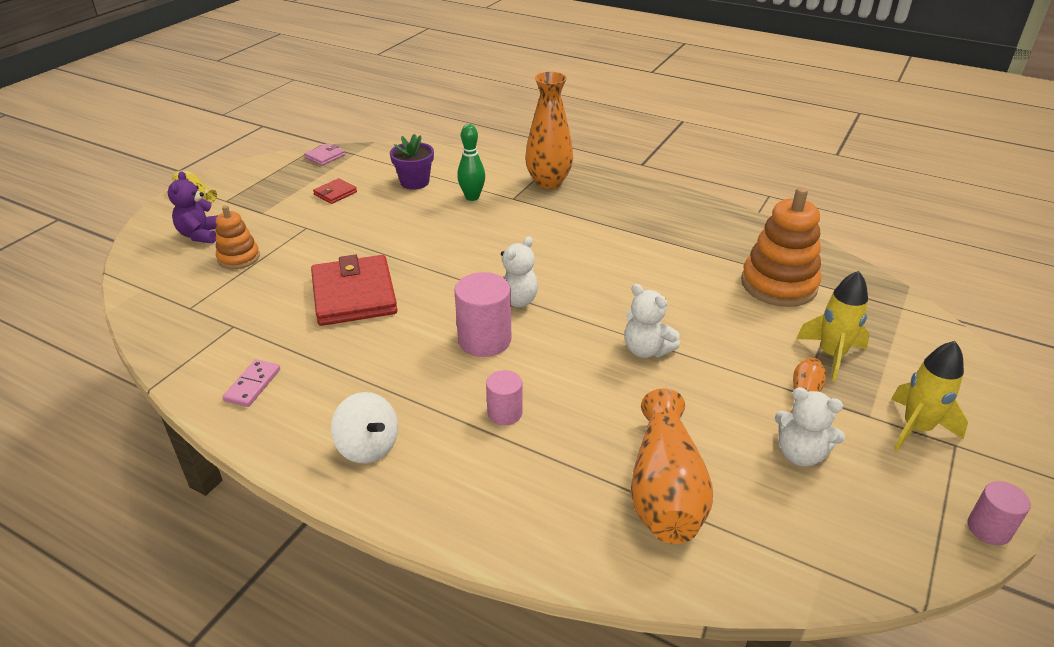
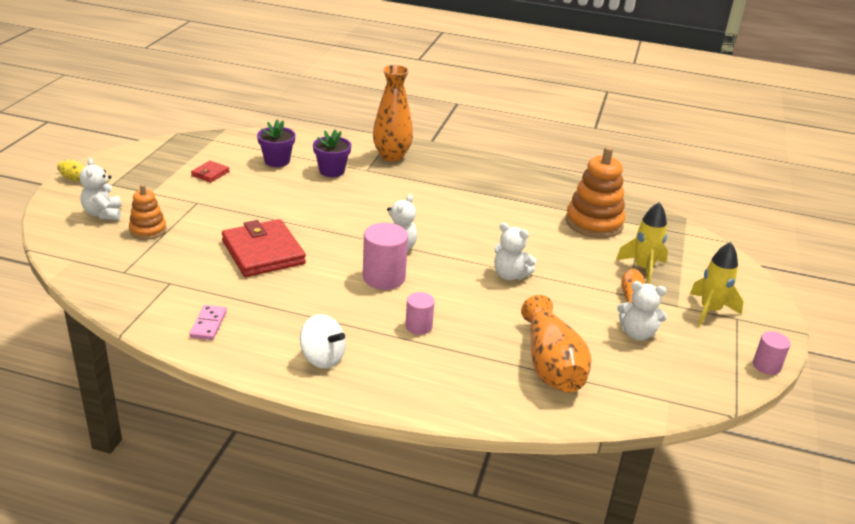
camera: 15 degrees left, 5 degrees down
(200, 235) = (103, 214): purple teddy bear -> white teddy bear
(325, 156) = (186, 143): pink wallet -> none
(472, 197) = (332, 171): green bowling pin -> purple flower pot

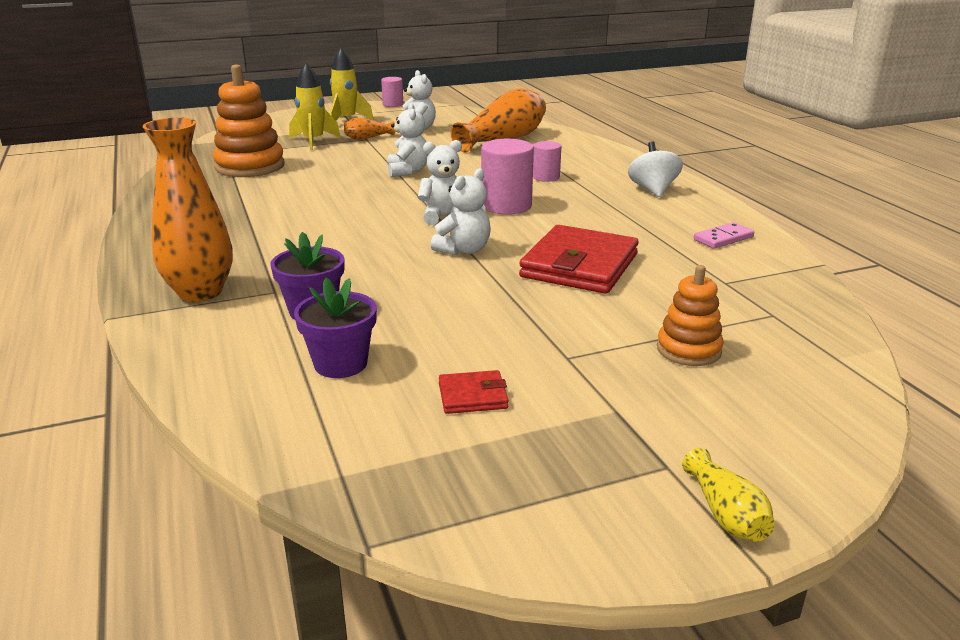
camera: 125 degrees left, 5 degrees down
(103, 214) = (736, 409): white teddy bear -> white teddy bear (464, 250)

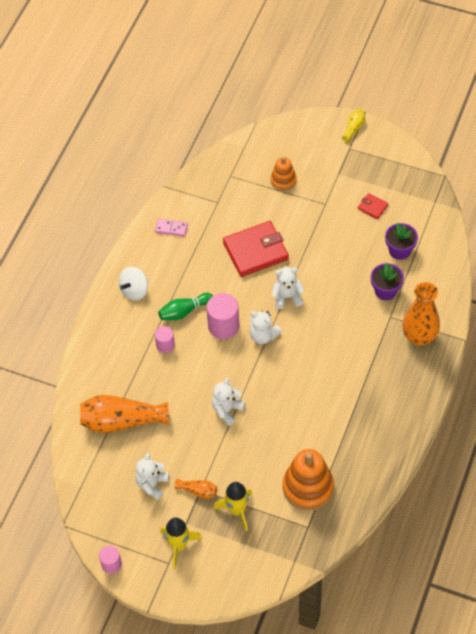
camera: 135 degrees left, 30 degrees up
(571, 198) = (184, 311): none -> green bowling pin

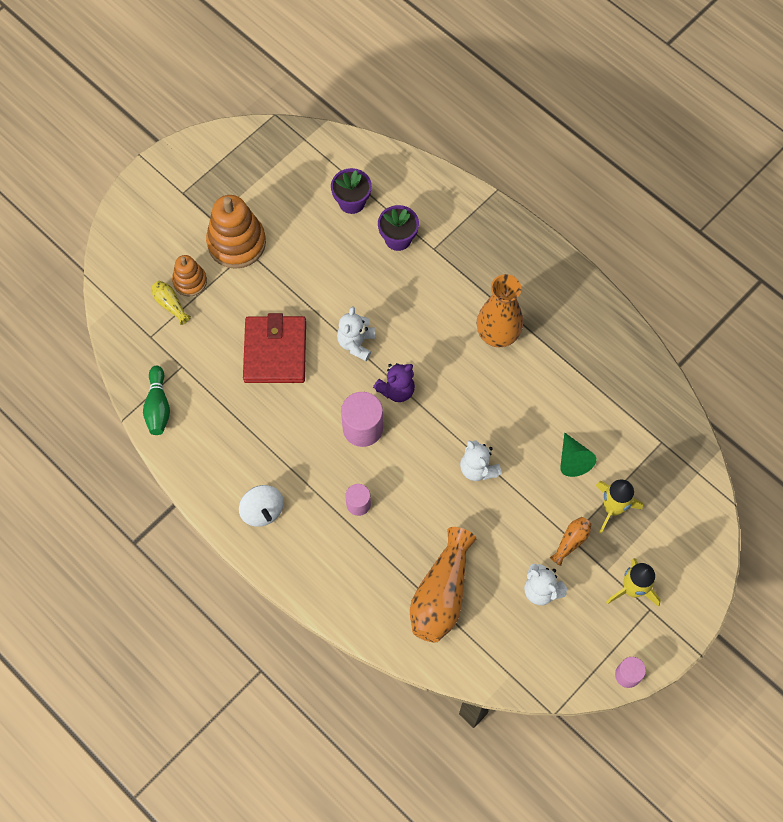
camera: 70 degrees left, 10 degrees up
(171, 228) = (192, 434): pink domino -> none
(184, 311) = (321, 464): green bowling pin -> green bowling pin (158, 406)
(263, 336) = (396, 390): white teddy bear -> purple teddy bear
(263, 470) = (573, 460): none -> green cone
(308, 487) = (613, 422): orange stacking toy -> orange stacking toy (236, 243)
(354, 128) = (156, 176): yellow vase -> yellow vase (170, 304)
(372, 207) = (278, 204): red wallet -> none
(419, 337) = (473, 231): orange vase -> orange vase (497, 335)

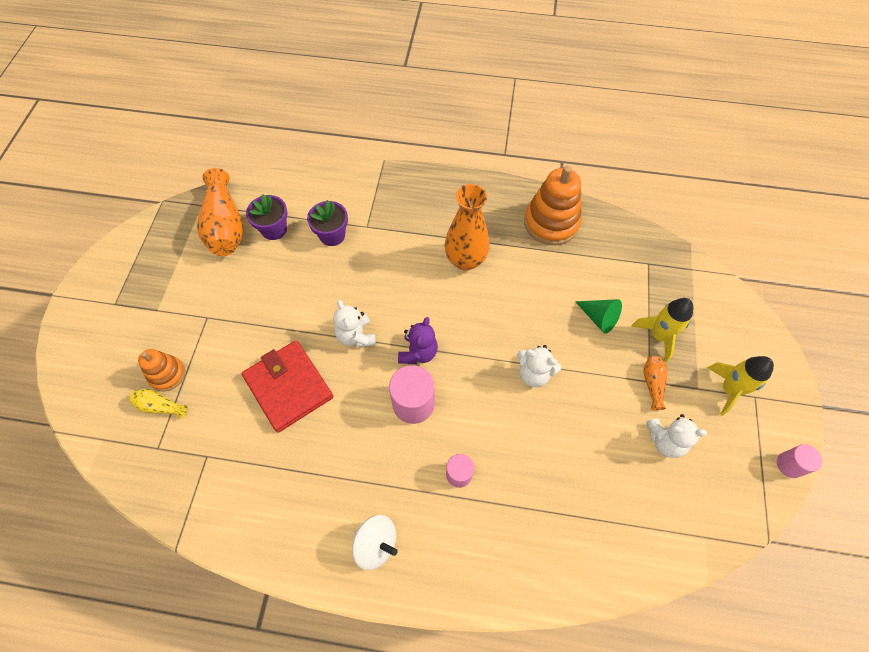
camera: 35 degrees left, 5 degrees down
(158, 406) = (205, 510): green bowling pin -> none
(236, 243) = (192, 316): orange stacking toy -> orange stacking toy (551, 223)
(441, 594) = (591, 506): orange vase -> orange vase (225, 226)

